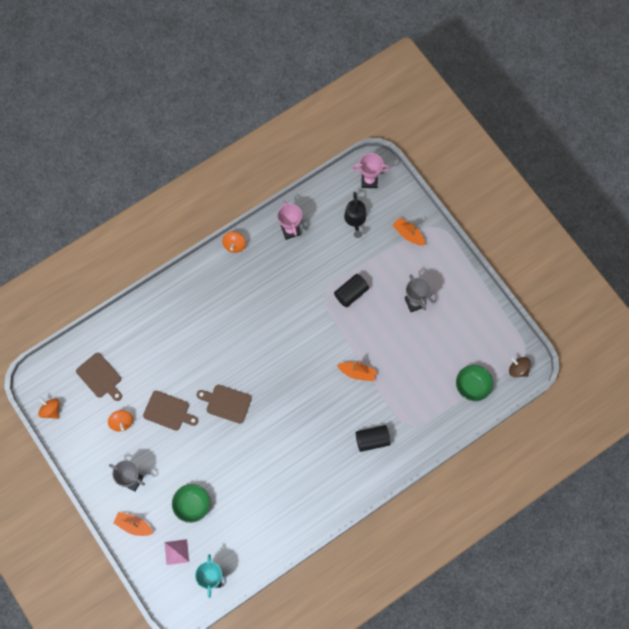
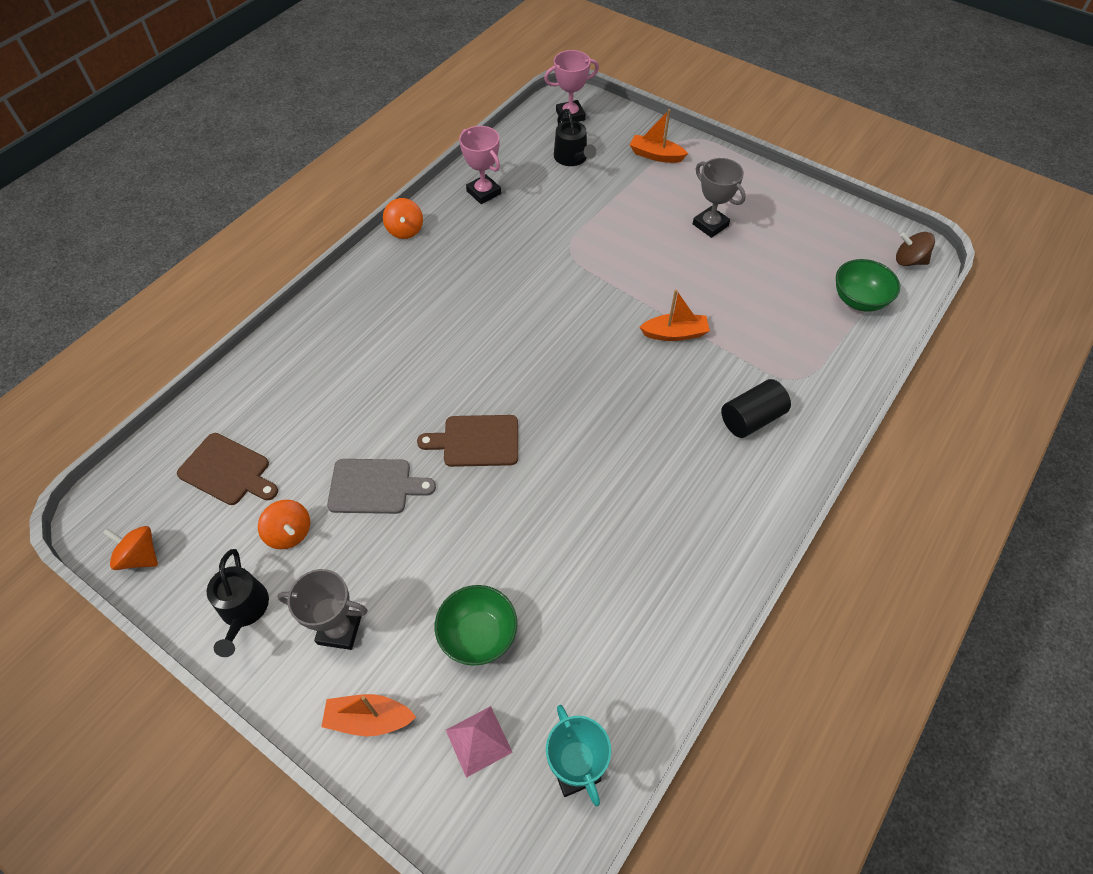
camera: 20 degrees left, 15 degrees down
(92, 455) = (243, 610): none -> black watering can
(168, 411) = (374, 486): brown cutting board -> grey cutting board
(351, 293) = (611, 239): black cylinder -> none

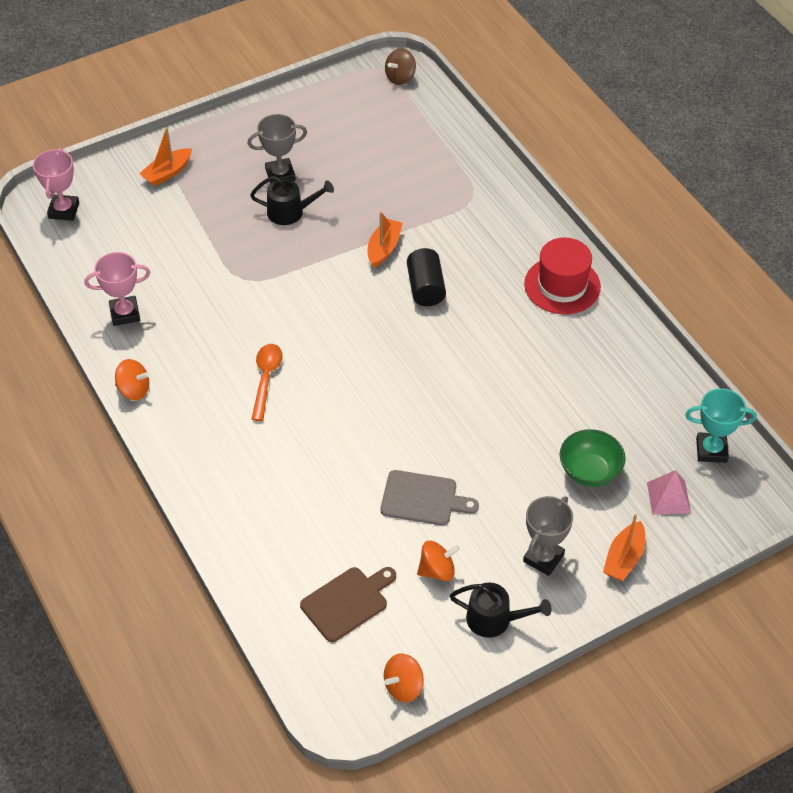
camera: 65 degrees left, 5 degrees down
(374, 486) = (423, 499): grey cutting board -> grey cutting board turned 75 degrees clockwise
(462, 309) = (266, 379): none -> orange spoon
(476, 441) = (416, 416): brown cutting board -> none
(572, 158) = (126, 232): black watering can -> black watering can (290, 212)
(731, 508) = (562, 285): none -> red hat
(751, 418) = (492, 239): black cylinder -> black cylinder (425, 288)
(859, 300) = (420, 125): green bowl -> none

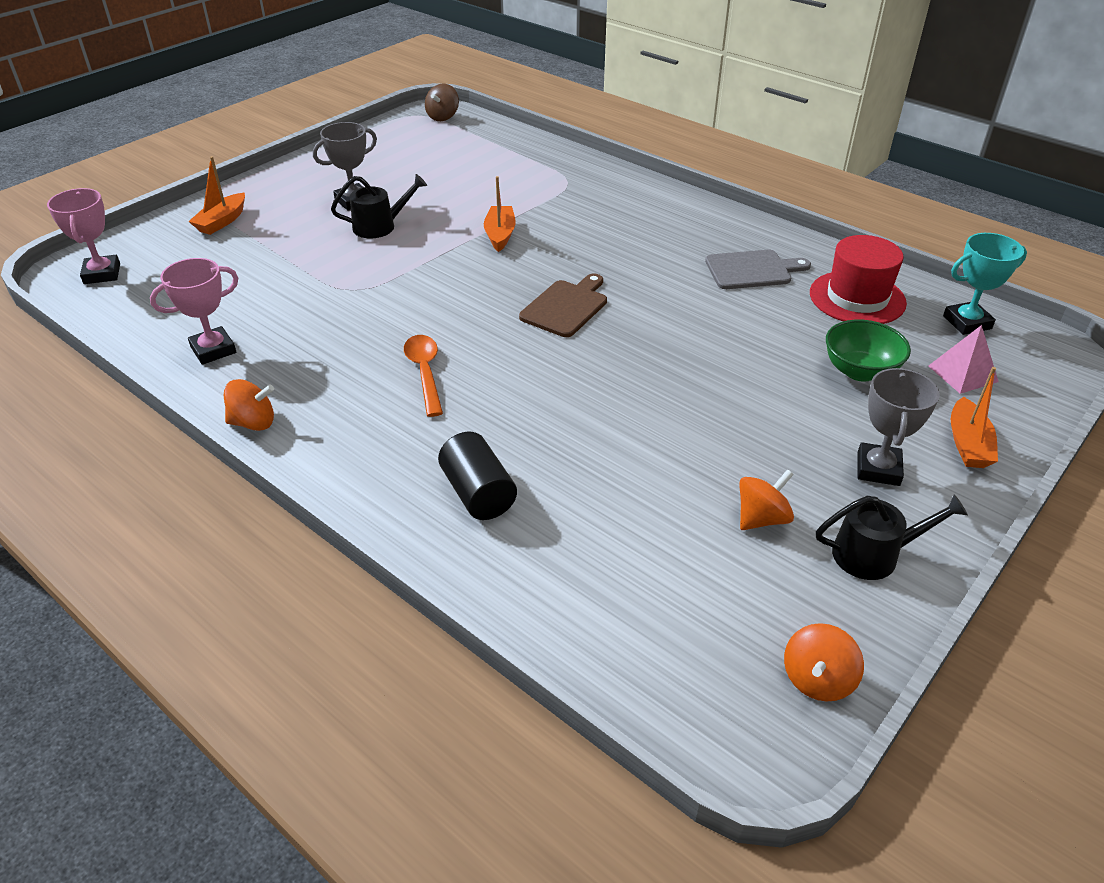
camera: 20 degrees left, 10 degrees down
(347, 602) = (669, 591): brown cutting board -> brown cutting board (566, 307)
(423, 499) = (691, 445): grey cutting board -> grey cutting board (752, 270)
(425, 288) = (565, 256): black cylinder -> black cylinder (478, 493)
(562, 285) = (706, 227): red hat -> red hat (857, 298)

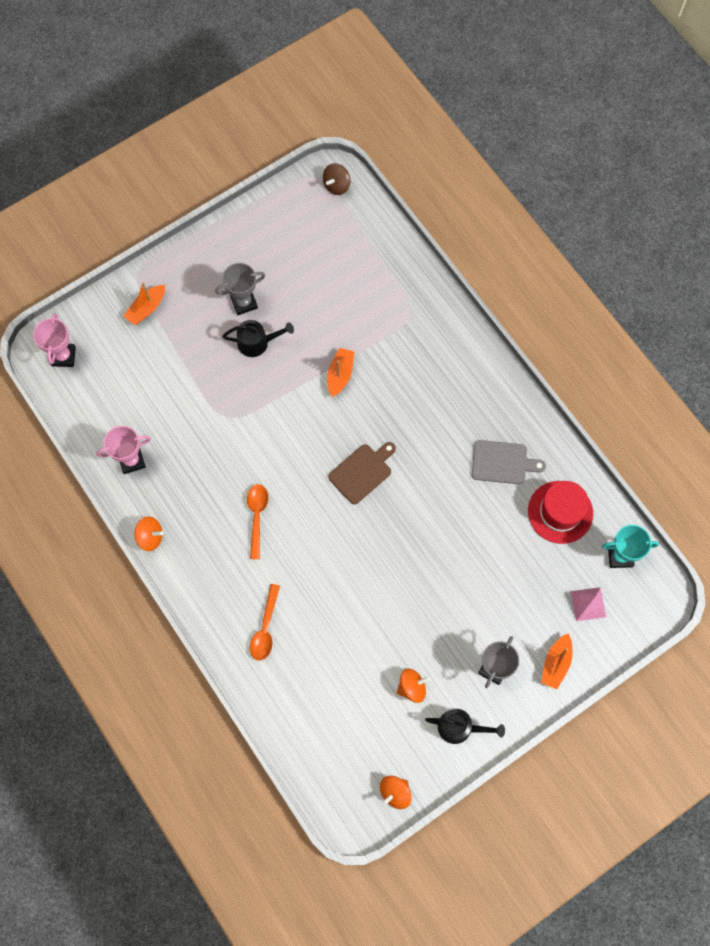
camera: 15 degrees right, 30 degrees up
(478, 493) = (265, 628): black cylinder -> orange spoon
(860, 371) = (524, 585): green bowl -> none

